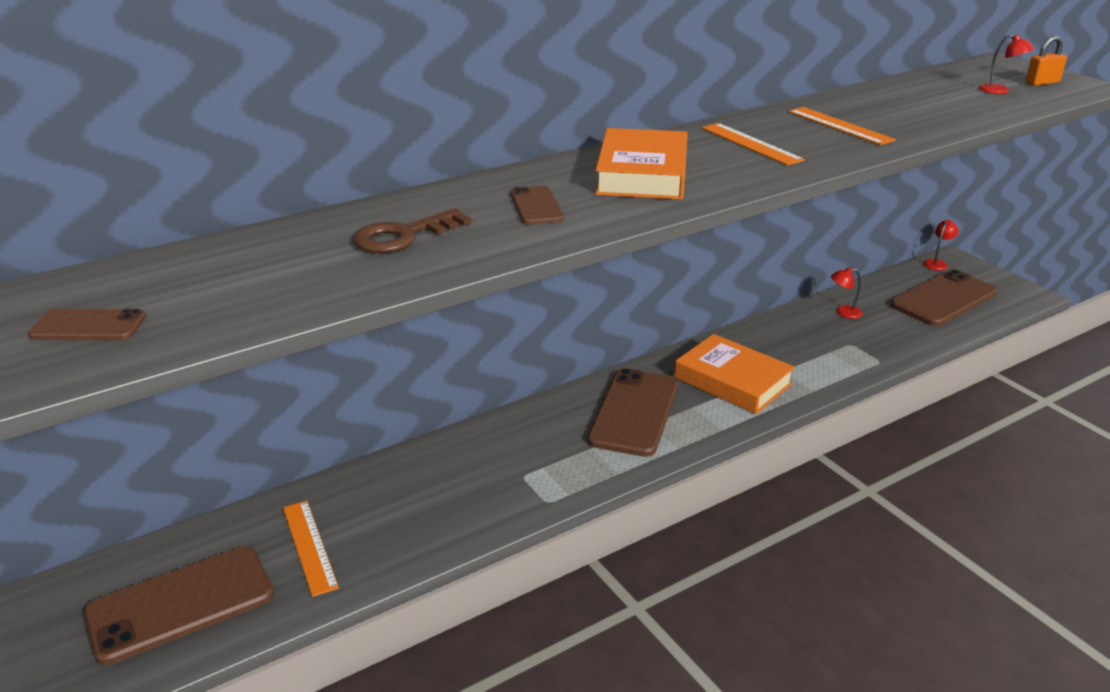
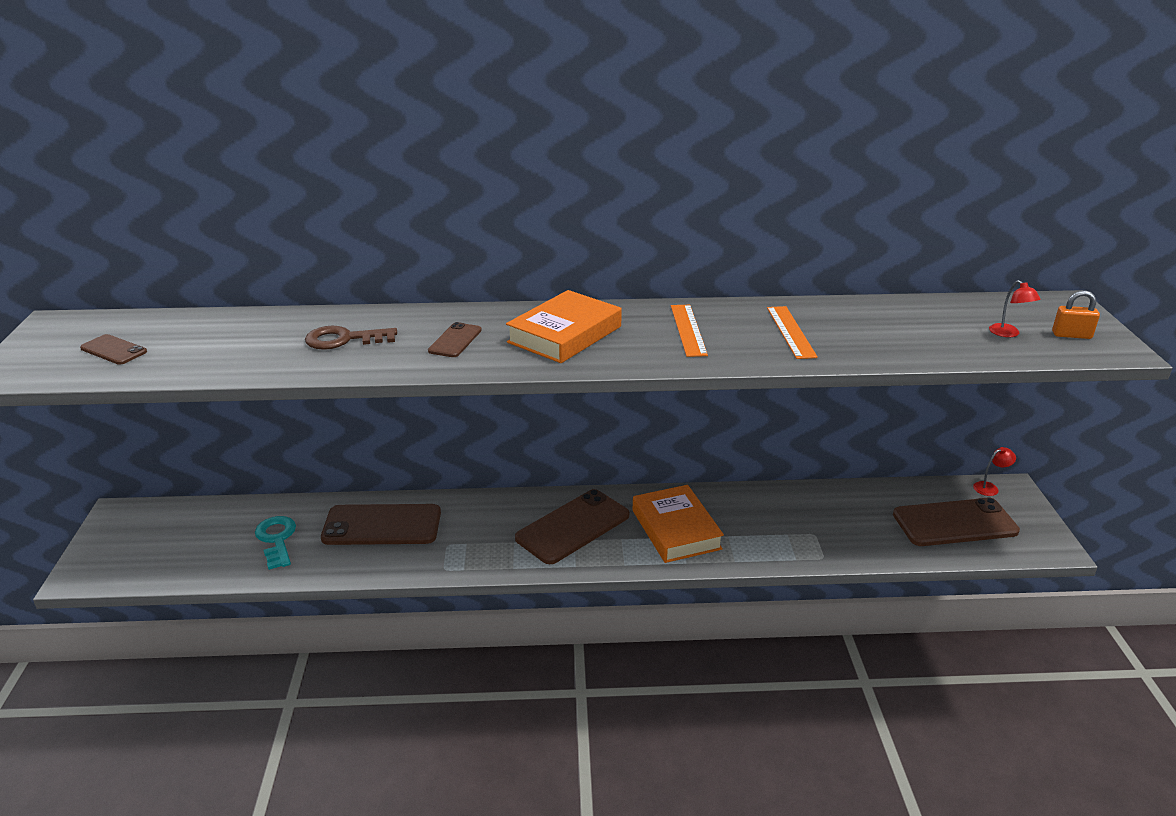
camera: 30 degrees right, 0 degrees up
(180, 604) = (180, 546): brown phone -> brown phone (382, 525)
(309, 546) = (276, 539): orange ruler -> turquoise key
(843, 313) = (840, 504): red lamp -> none

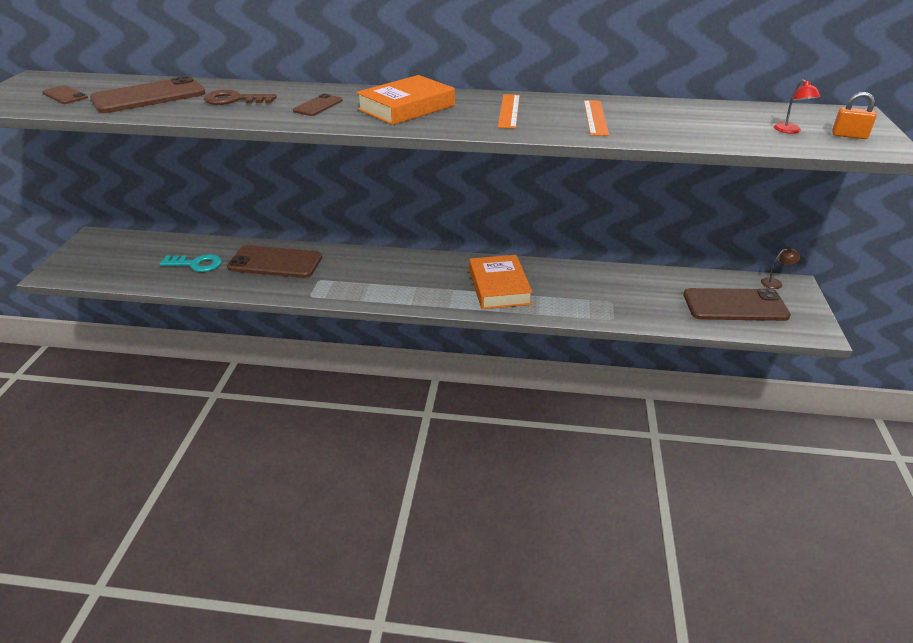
camera: 10 degrees right, 5 degrees up
(276, 539) = (196, 264): turquoise key -> turquoise key turned 105 degrees clockwise
(573, 527) = (418, 277): brown phone -> brown phone (149, 96)
(990, 487) = (775, 283): red lamp -> brown lamp

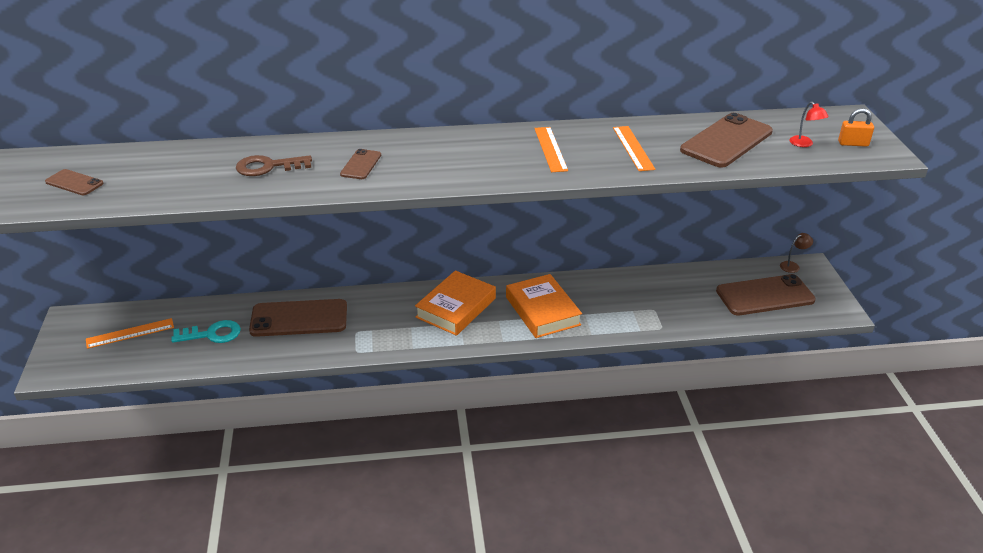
camera: 15 degrees left, 0 degrees up
(132, 254) = (130, 333): none -> orange ruler
(149, 96) = (171, 173): brown phone -> brown phone (726, 141)
(406, 107) = (450, 156): orange book -> orange book (456, 308)

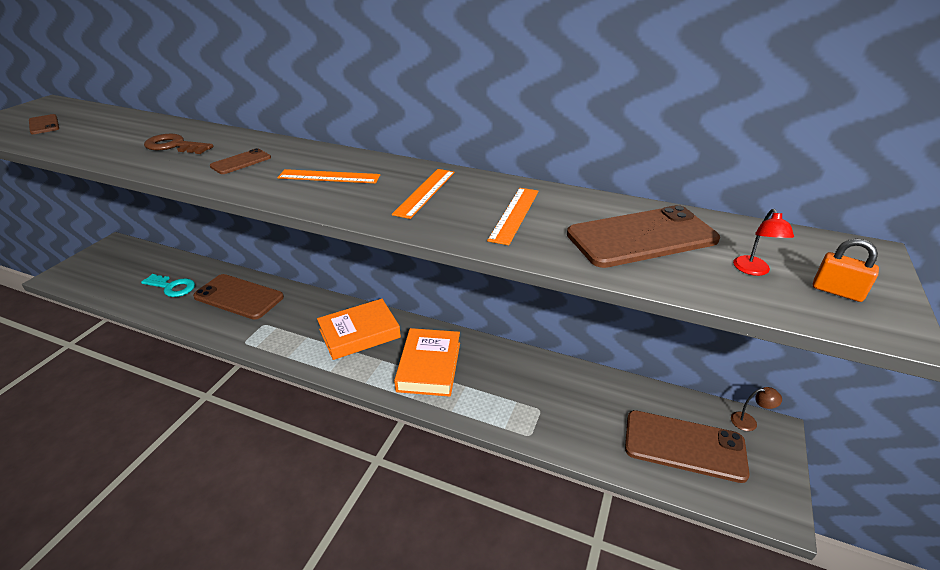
camera: 30 degrees right, 0 degrees up
(130, 333) = (129, 267): orange ruler -> orange ruler (329, 176)

